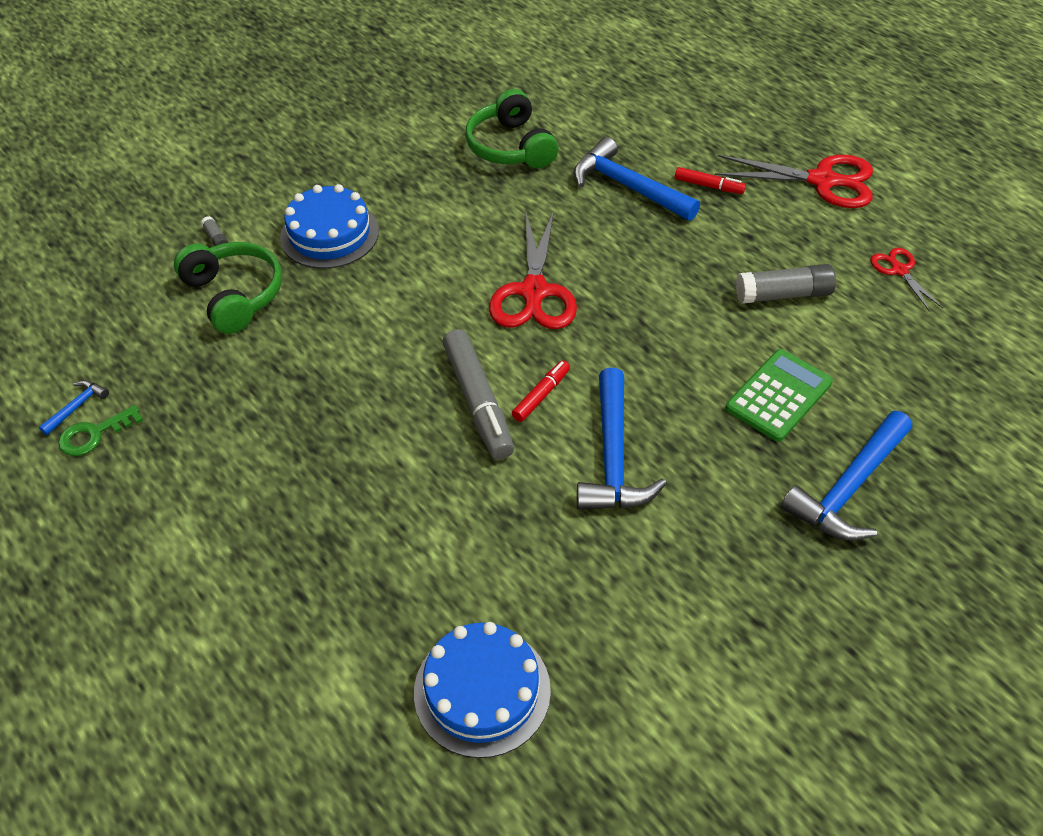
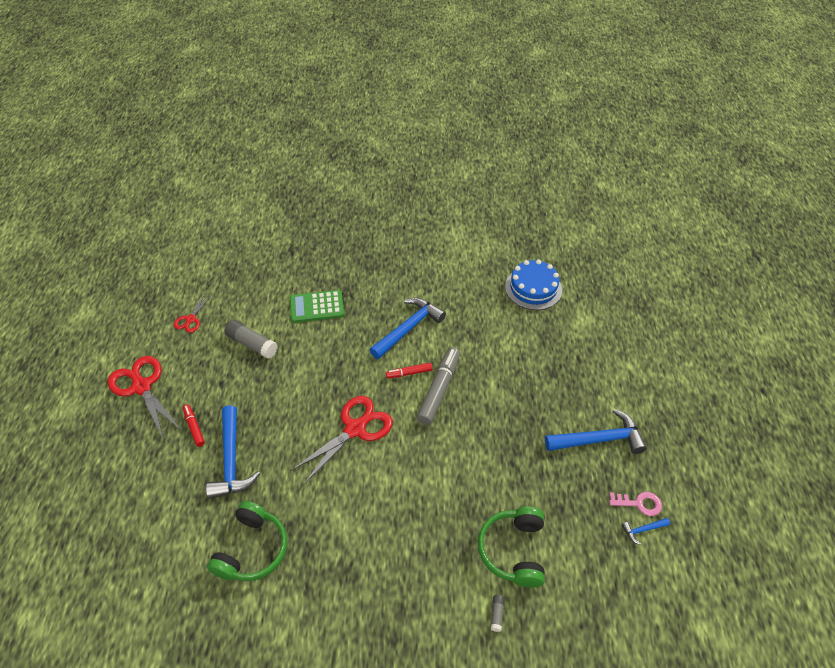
camera: 140 degrees left, 0 degrees up
(94, 434) = (639, 503): green key -> pink key
(329, 234) = (424, 559): blue cake -> none
(848, 488) = (340, 263): blue hammer -> blue hammer (599, 439)

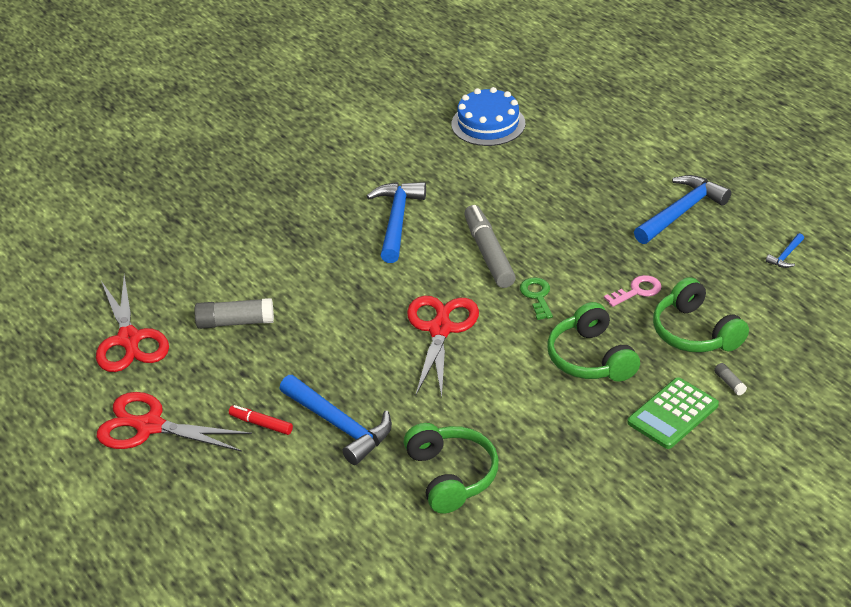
camera: 35 degrees left, 10 degrees down
(191, 319) = (129, 339): red scissors -> red scissors, size x1.90
(316, 307) = (270, 253): green calculator -> green calculator (672, 414)
(409, 373) = (442, 256): red marker -> none
(423, 520) = (590, 358): none -> green headphones
(437, 444) = (537, 296): none -> green key
(639, 503) = (764, 239): pink key -> pink key (637, 291)

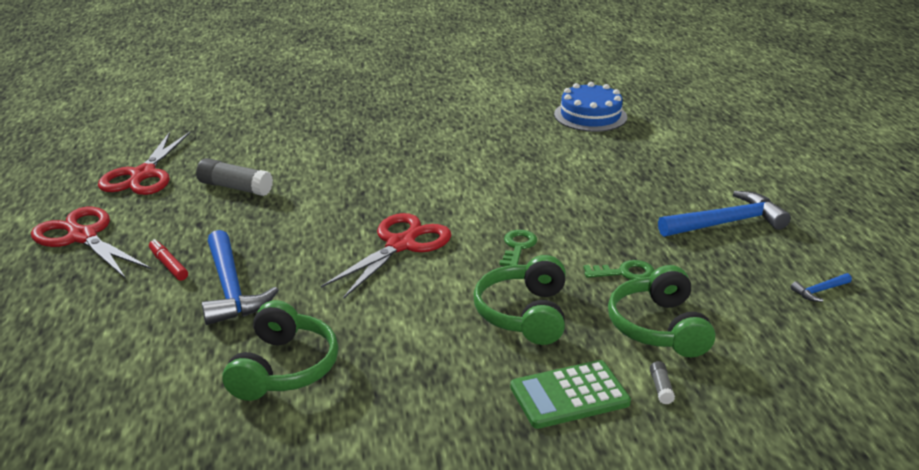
camera: 25 degrees right, 10 degrees down
(396, 220) = (444, 158): blue hammer -> none
(488, 254) = (502, 202): grey marker -> none
(637, 291) = (625, 273): pink key -> green key

